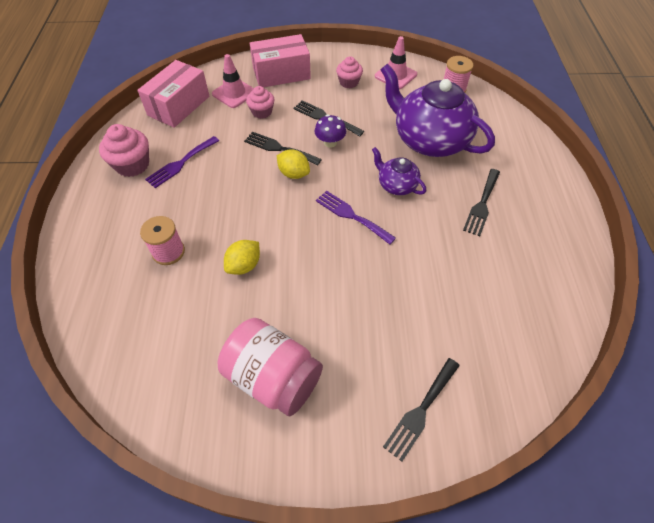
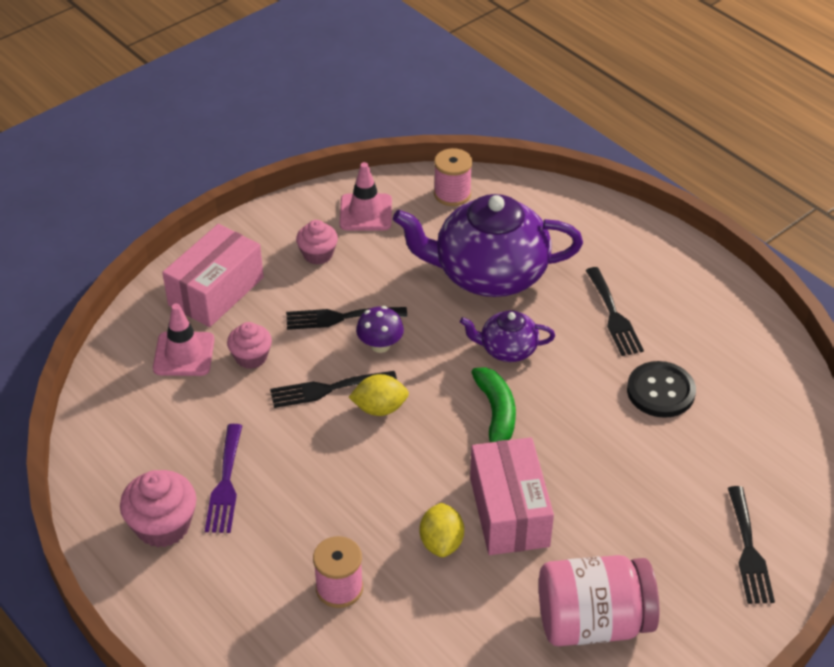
camera: 40 degrees left, 10 degrees down
(179, 106) = (127, 415): pink box -> pink box (509, 511)
(351, 216) = (496, 414): purple fork -> green banana
(466, 267) = (660, 391): none -> black button

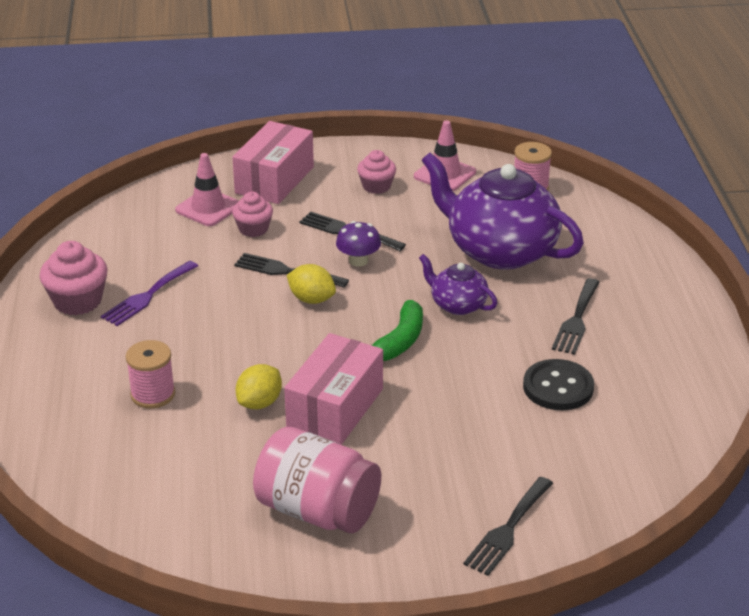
camera: 35 degrees right, 10 degrees down
(216, 291) = (274, 180): pink box -> pink box turned 45 degrees counterclockwise

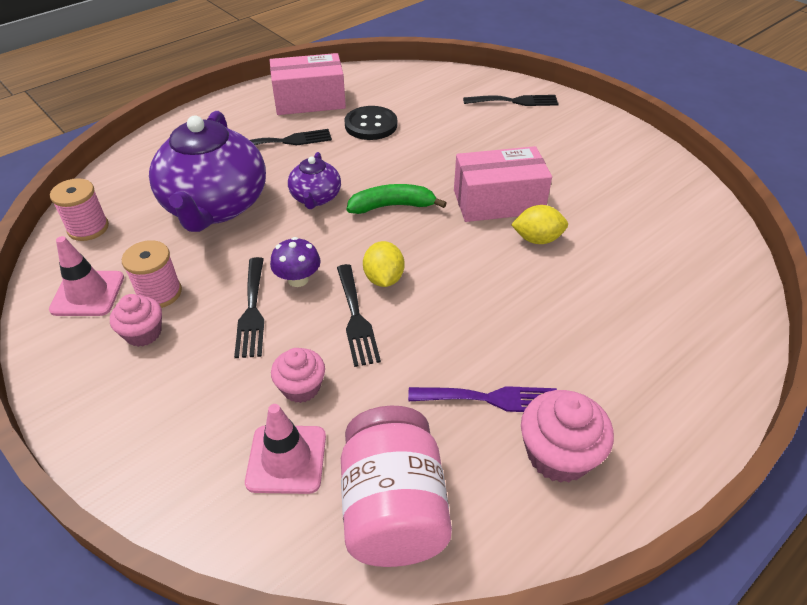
camera: 125 degrees left, 10 degrees up
(153, 394) = (601, 302): pink spool -> pink spool (159, 293)
(274, 180) = (178, 432): pink box -> pink box (309, 101)
(317, 510) = (592, 166): pink jar -> pink jar (393, 509)

